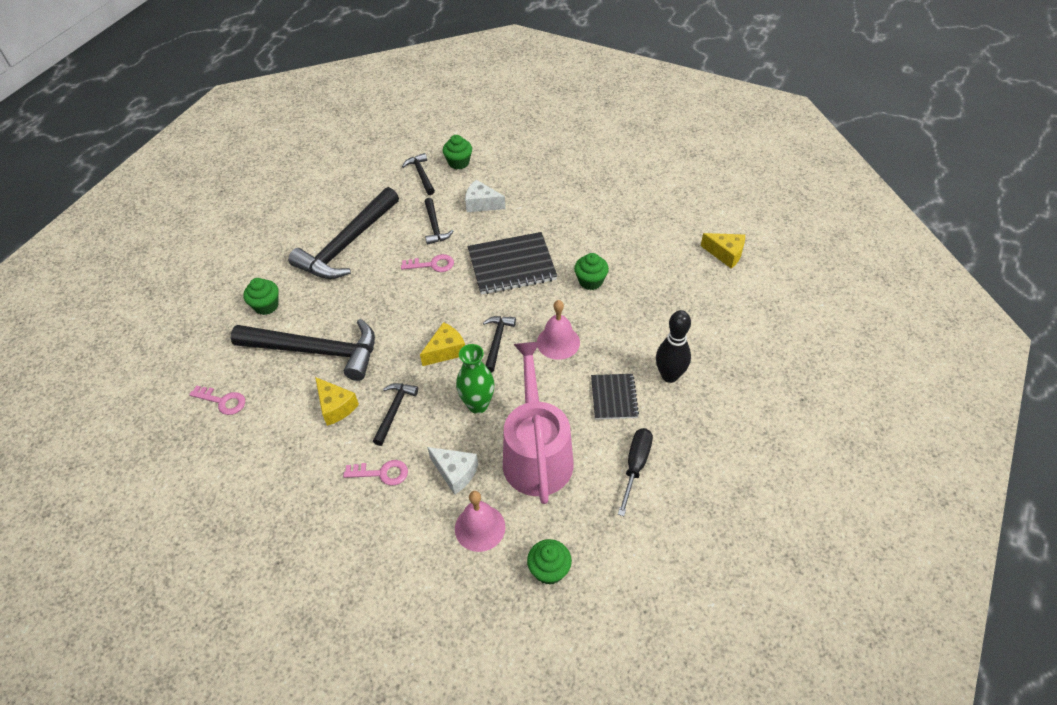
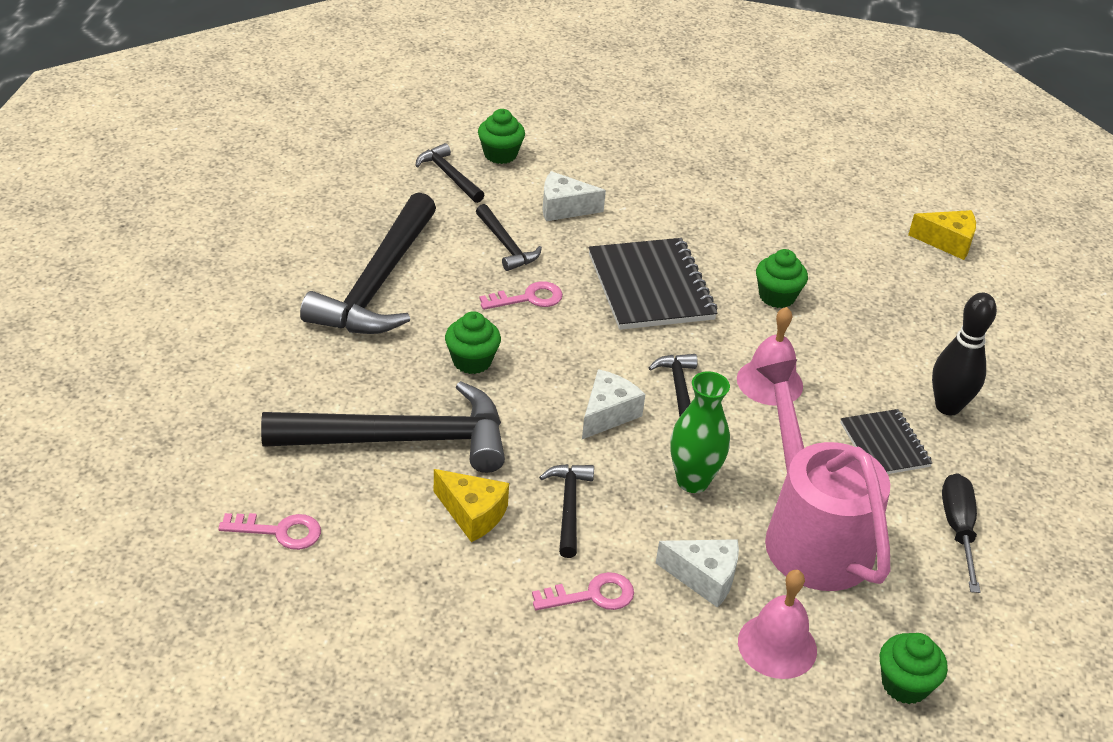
camera: 20 degrees left, 10 degrees down
(266, 306) = (285, 385): green cupcake -> green cupcake (472, 361)
(446, 351) = (607, 414): yellow cheese -> white cheese
(512, 265) = (650, 287): black notebook -> black notebook turned 75 degrees counterclockwise

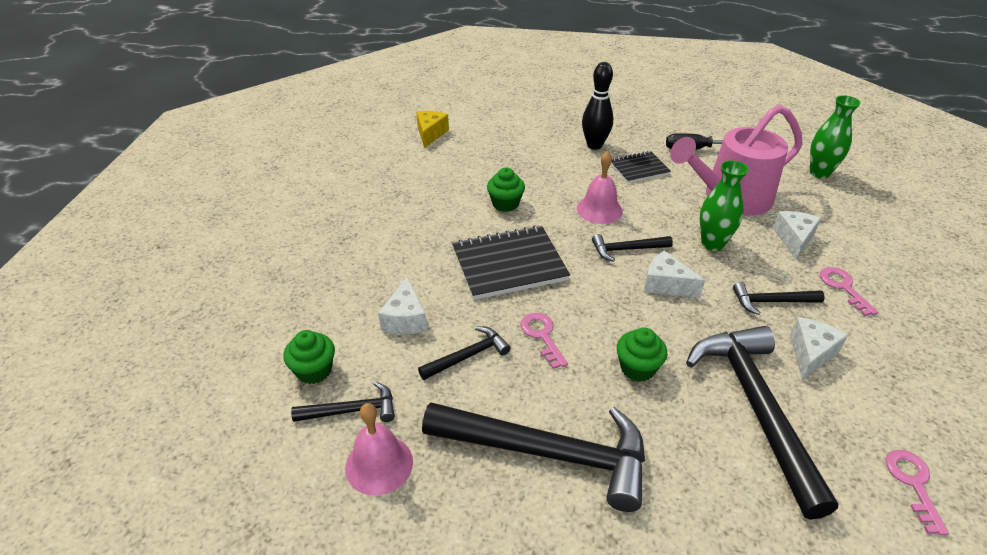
camera: 90 degrees left, 0 degrees up
(449, 175) = (352, 410): black hammer -> black hammer turned 150 degrees counterclockwise
(472, 514) = (810, 354): yellow cheese -> white cheese
(777, 646) = (826, 213): pink bell -> pink bell (379, 464)
(905, 684) = (819, 173): green cupcake -> green vase

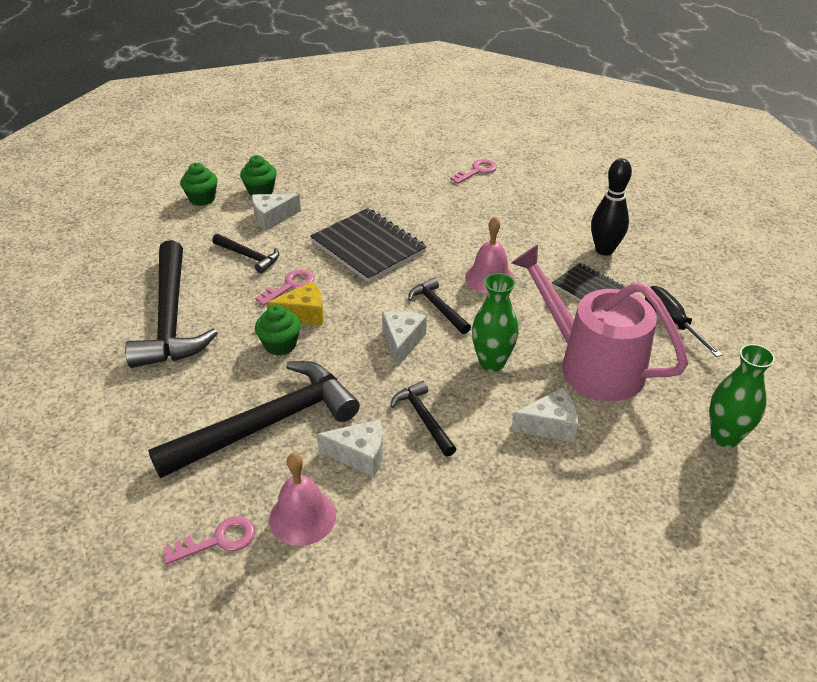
camera: 65 degrees right, 0 degrees up
(352, 410) = (174, 225): black hammer -> none
(379, 464) = (134, 249): pink bell -> pink bell (302, 517)
(430, 134) = (525, 155): yellow cheese -> yellow cheese (303, 314)
(505, 204) = (452, 223): green cupcake -> green cupcake (261, 191)
(843, 288) = (486, 475): pink key -> pink key (477, 171)

